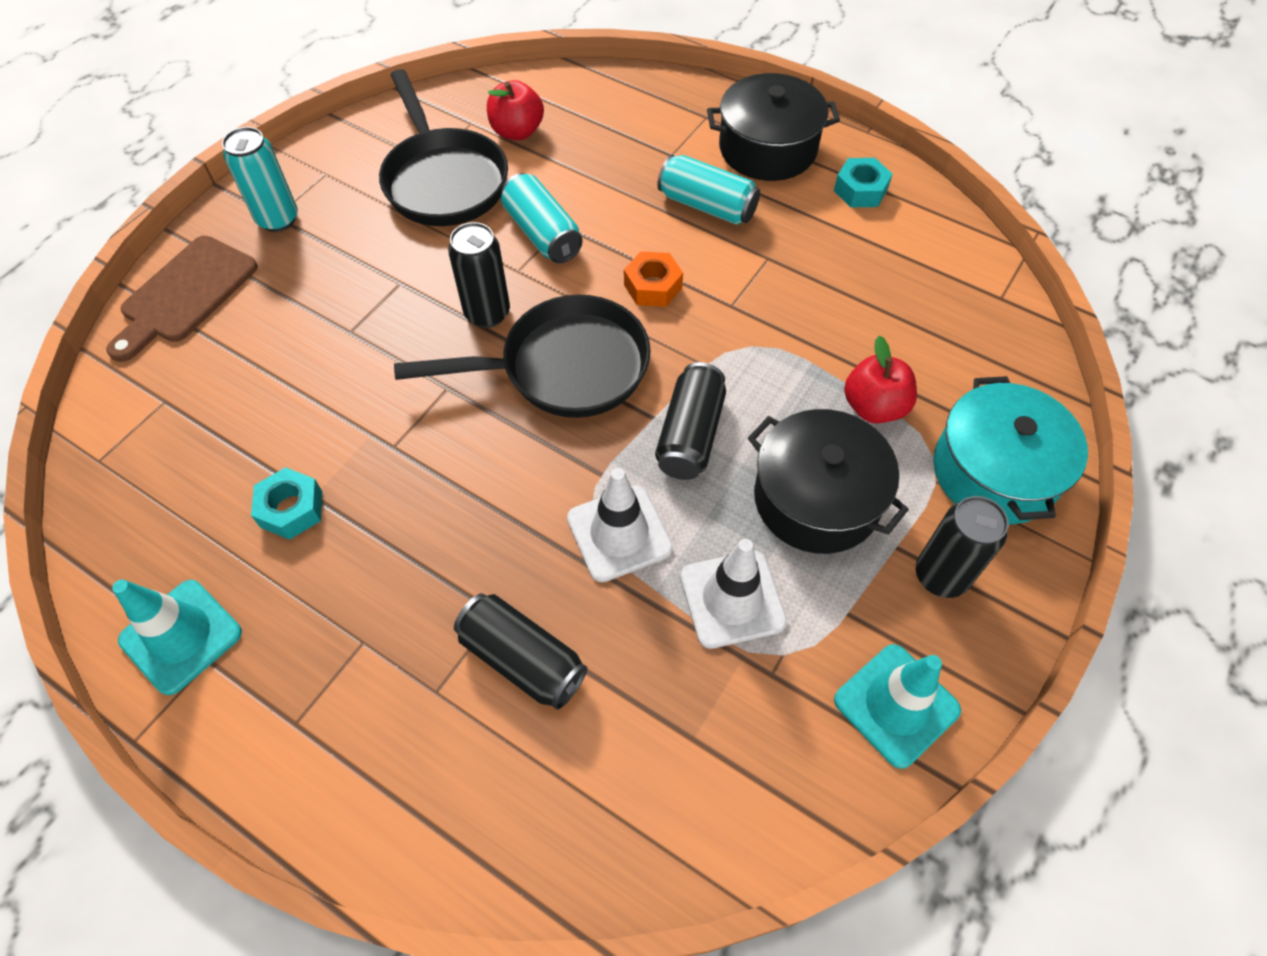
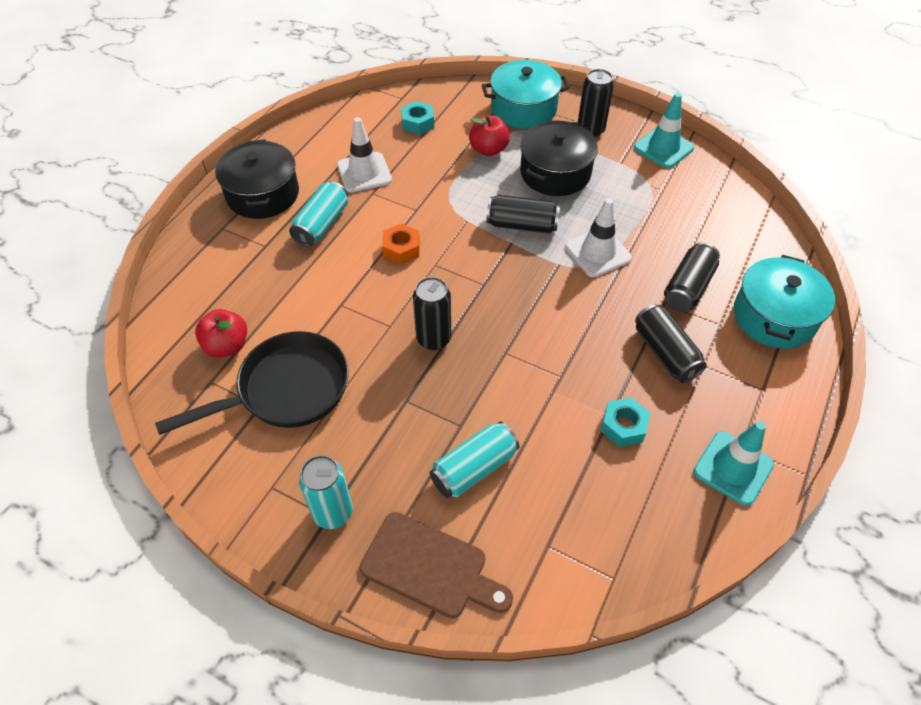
camera: 95 degrees left, 5 degrees down
(399, 591) = (665, 353): none -> black can
(432, 793) = (774, 317): none -> turquoise pot
(542, 233) = (350, 315): turquoise can -> turquoise can (474, 468)
(564, 368) = (478, 289): black pan -> none
(732, 599) = (625, 204): white traffic cone -> white traffic cone (364, 172)
(860, 190) = (309, 150): turquoise nut -> turquoise nut (418, 123)

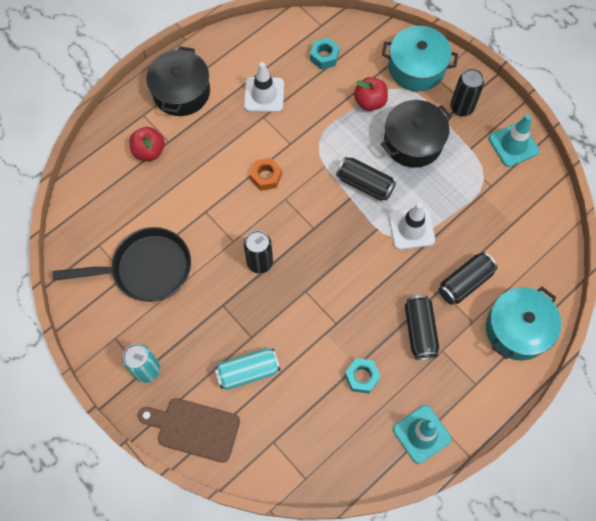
camera: 20 degrees right, 15 degrees up
(227, 346) = (117, 220): red apple -> red apple (149, 151)
(322, 224) = (215, 135): turquoise can -> none
(430, 567) = (194, 428): brown cutting board -> brown cutting board turned 150 degrees clockwise

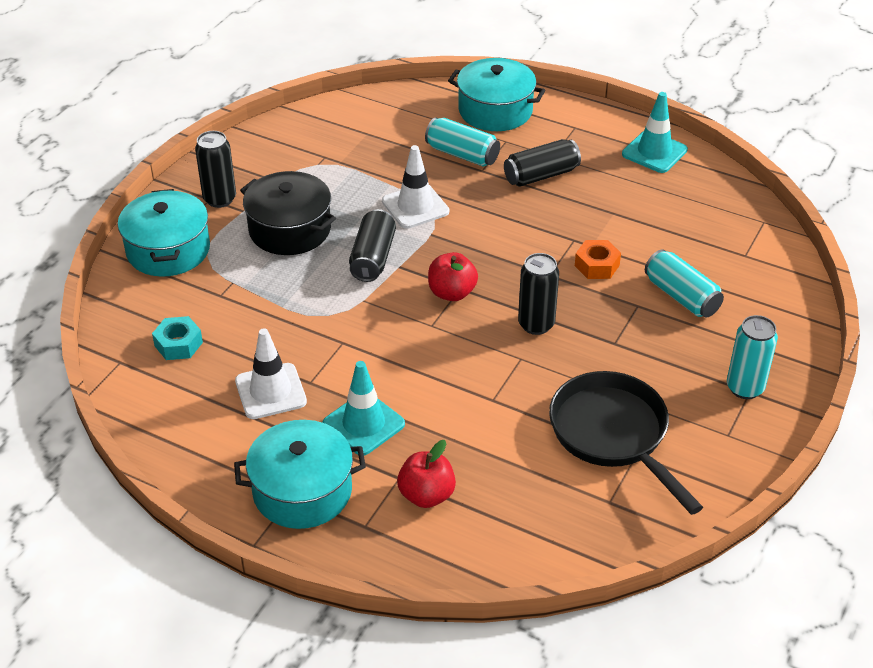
camera: 110 degrees left, 25 degrees down
(181, 92) = (302, 491): black pot -> turquoise pot
(194, 428) = (781, 323): brown cutting board -> none
(266, 176) = (407, 352): orange nut -> orange nut (597, 265)
(362, 377) = (623, 206): turquoise nut -> none
(370, 102) = (241, 281): red apple -> red apple (452, 293)
(465, 282) = (462, 154): black can -> turquoise can
(513, 145) = (258, 149): turquoise traffic cone -> turquoise traffic cone (363, 424)

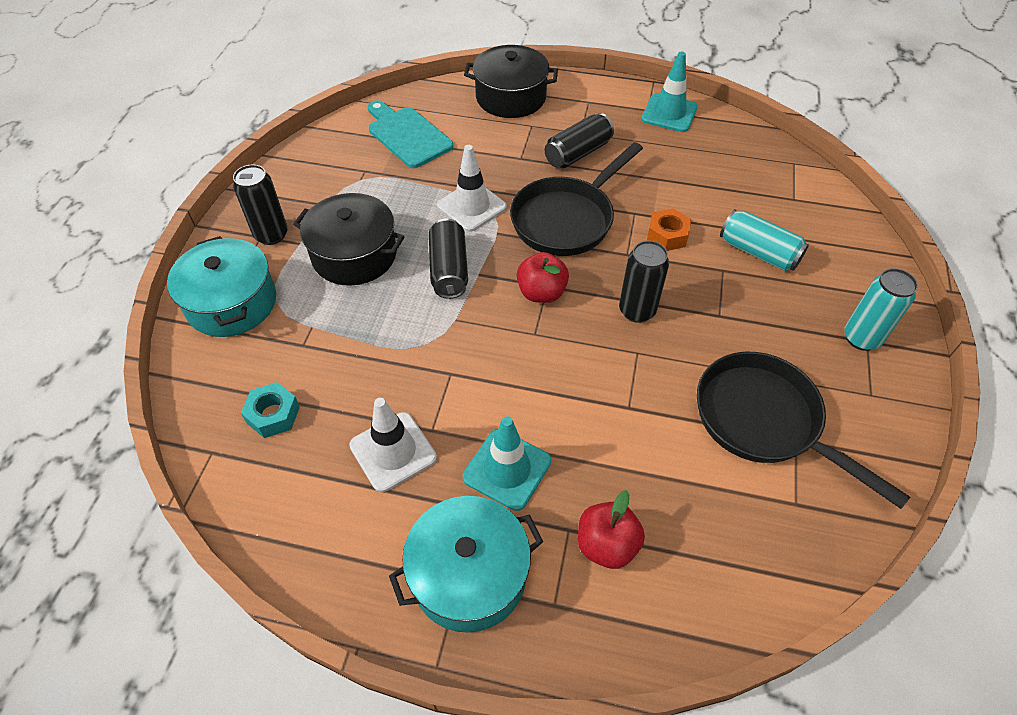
camera: 15 degrees left, 10 degrees up
(377, 130) = (407, 135): none -> turquoise cutting board
(462, 154) = (496, 145): turquoise can -> none
(495, 110) = (511, 97): turquoise pot -> black pot
(503, 233) = (567, 219): none -> black pan

